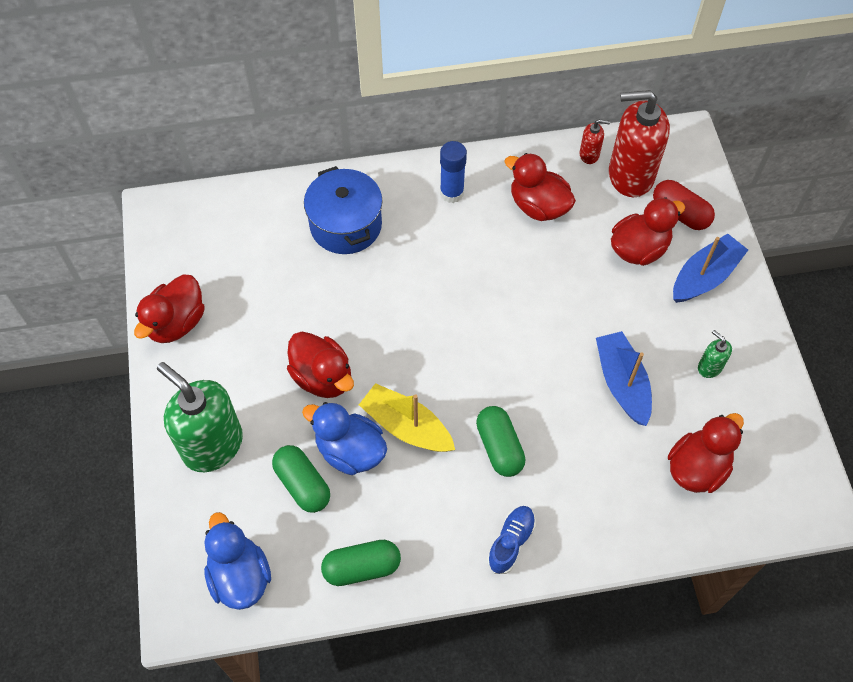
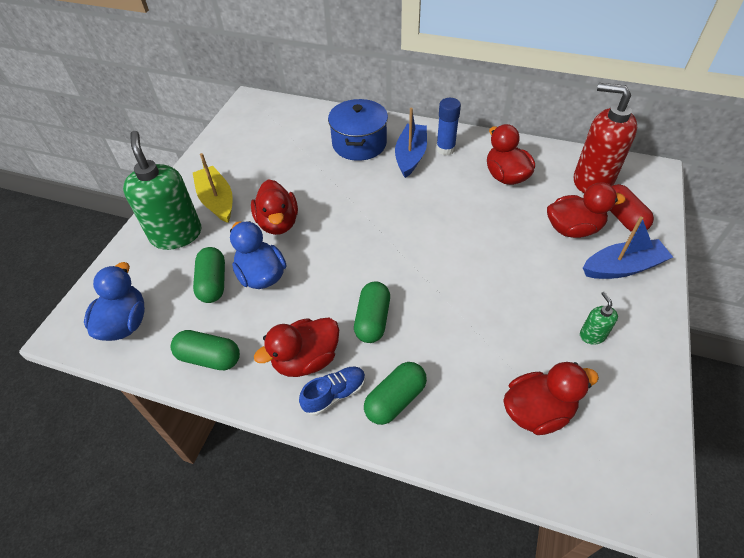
camera: 30 degrees right, 10 degrees down
(176, 323) = (212, 159): red duck -> red duck (306, 359)
(406, 426) = (312, 276): yellow boat -> yellow boat (217, 200)
(569, 519) = (395, 400): none -> green capsule
(589, 155) = (565, 158): red soap dispenser -> none
(622, 383) = (504, 316): blue boat -> blue boat (410, 156)

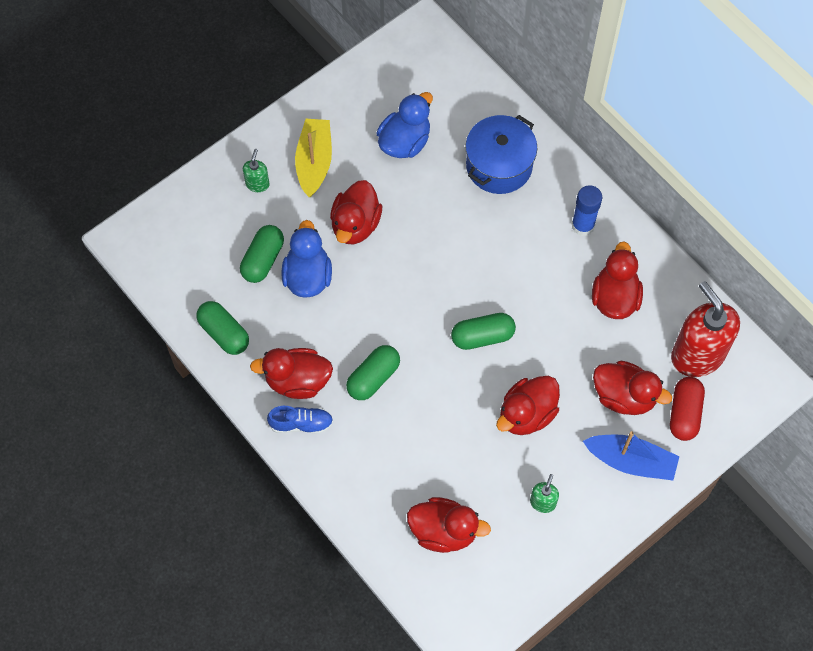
camera: 30 degrees right, 15 degrees up
(125, 323) = (173, 259): blue duck -> blue duck (404, 142)
(176, 234) = (257, 184): green soap dispenser -> green soap dispenser, size x0.44
(395, 400) = (344, 456): green capsule -> green capsule (482, 336)
(410, 156) = (539, 214): blue boat -> none
(517, 278) = (526, 414): none -> red duck

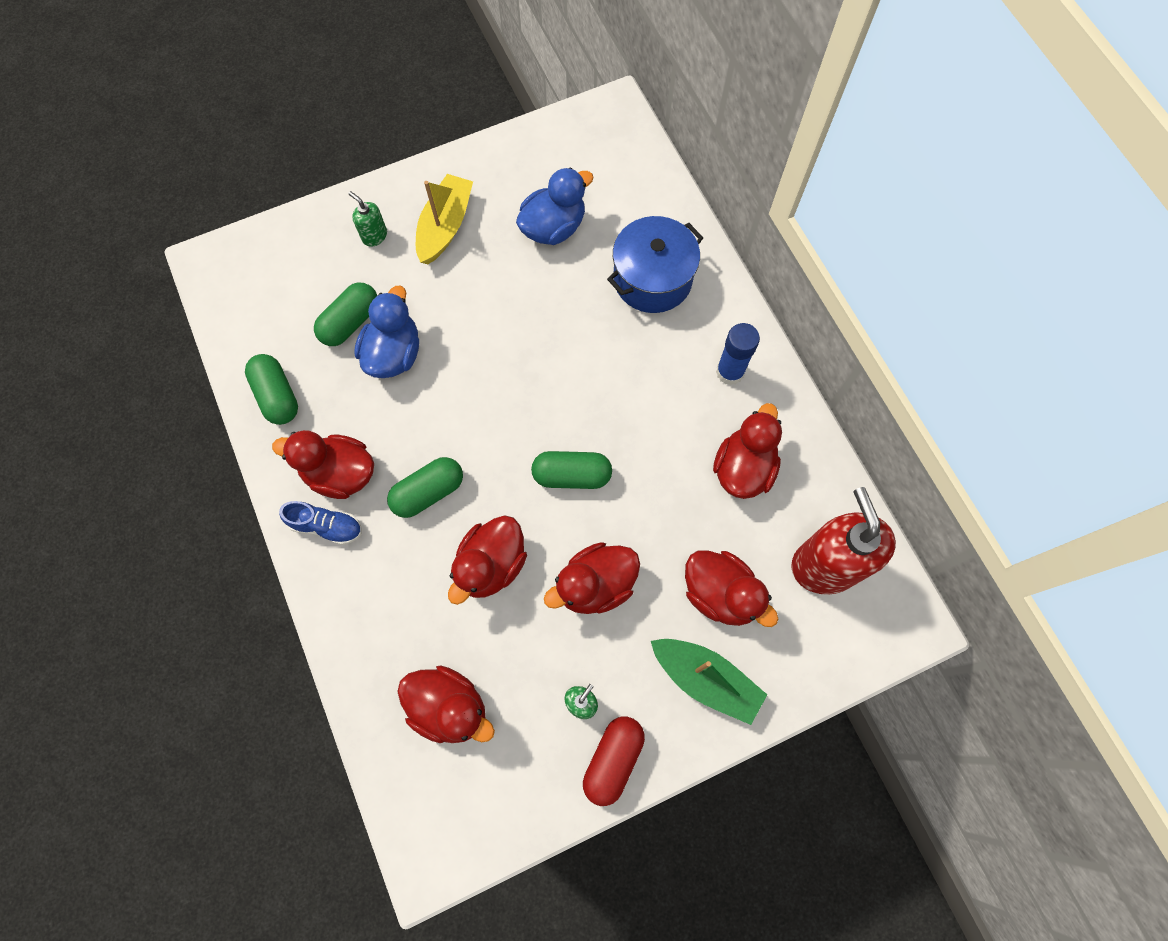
camera: 15 degrees right, 5 degrees up
(257, 184) = (374, 236): green soap dispenser -> green soap dispenser turned 75 degrees counterclockwise
(355, 225) = (467, 307): red duck -> red duck (491, 565)
(631, 461) = (706, 679): blue boat -> green boat
(684, 413) = (789, 635): red capsule -> red capsule (613, 760)

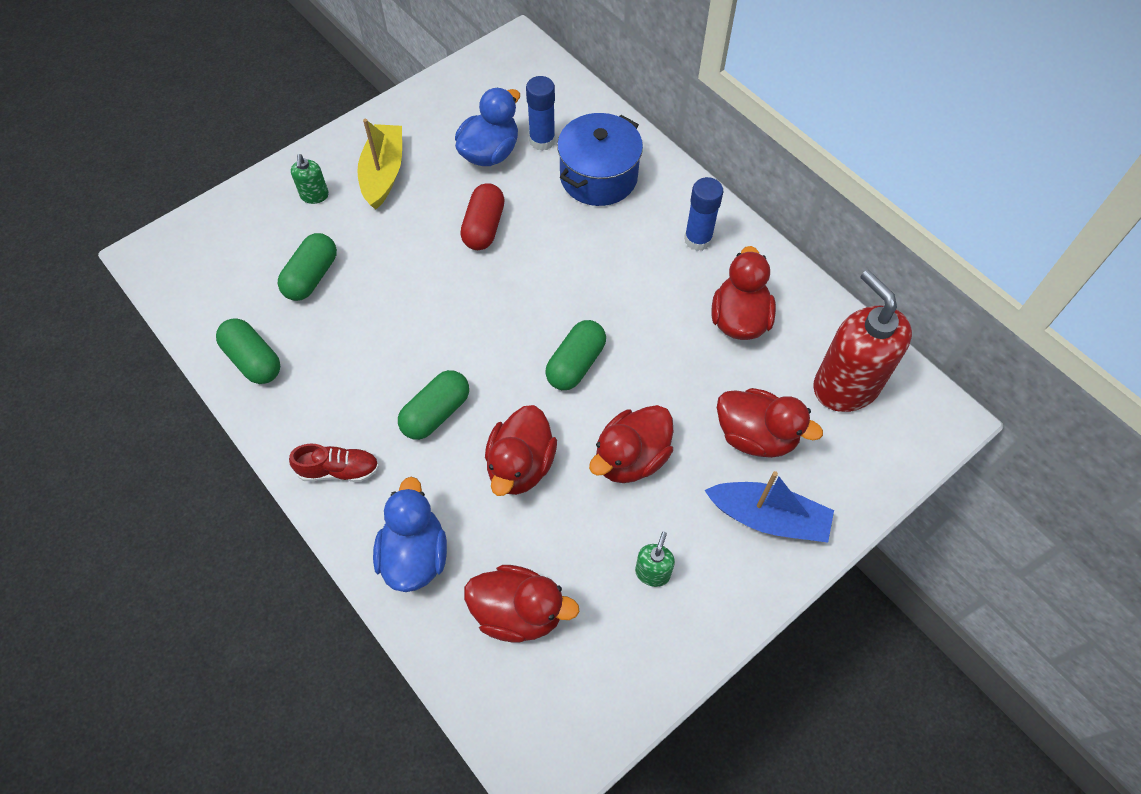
camera: 15 degrees left, 10 degrees down
(326, 526) = (339, 470): blue shoe -> red shoe
(340, 473) = (339, 417): red duck -> none
(374, 236) = (314, 196): green soap dispenser -> green soap dispenser turned 120 degrees counterclockwise
(394, 353) = (364, 295): blue duck -> blue duck (415, 555)
(572, 475) = (575, 364): green capsule -> green capsule turned 45 degrees counterclockwise
(608, 225) = (542, 141): none -> blue glue stick
(613, 760) = (702, 618): red capsule -> red capsule (484, 227)
(706, 679) = (768, 518): green boat -> blue boat

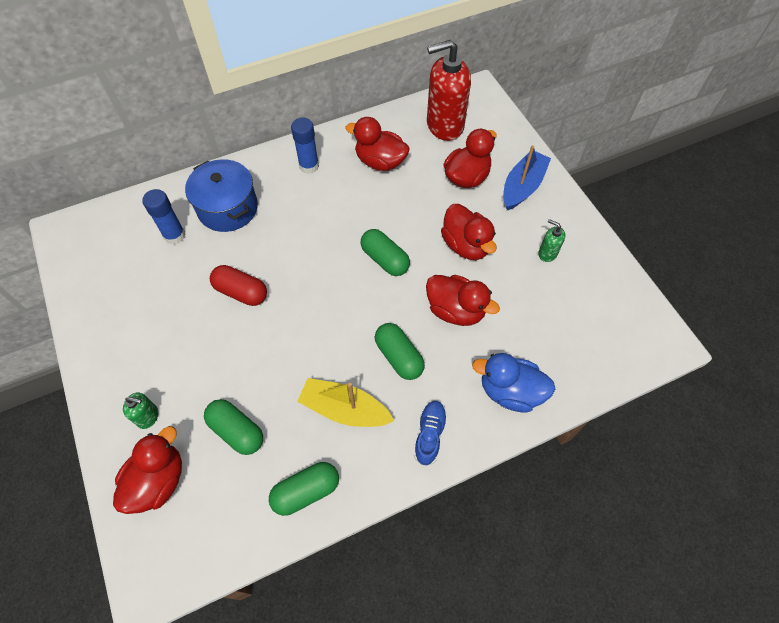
camera: 75 degrees left, 0 degrees up
(339, 470) = (429, 434): red shoe -> blue shoe
(383, 173) = (150, 356): yellow boat -> yellow boat (344, 409)
(490, 153) = (168, 273): blue duck -> none
(518, 612) = (562, 334): red duck -> red duck (158, 481)

